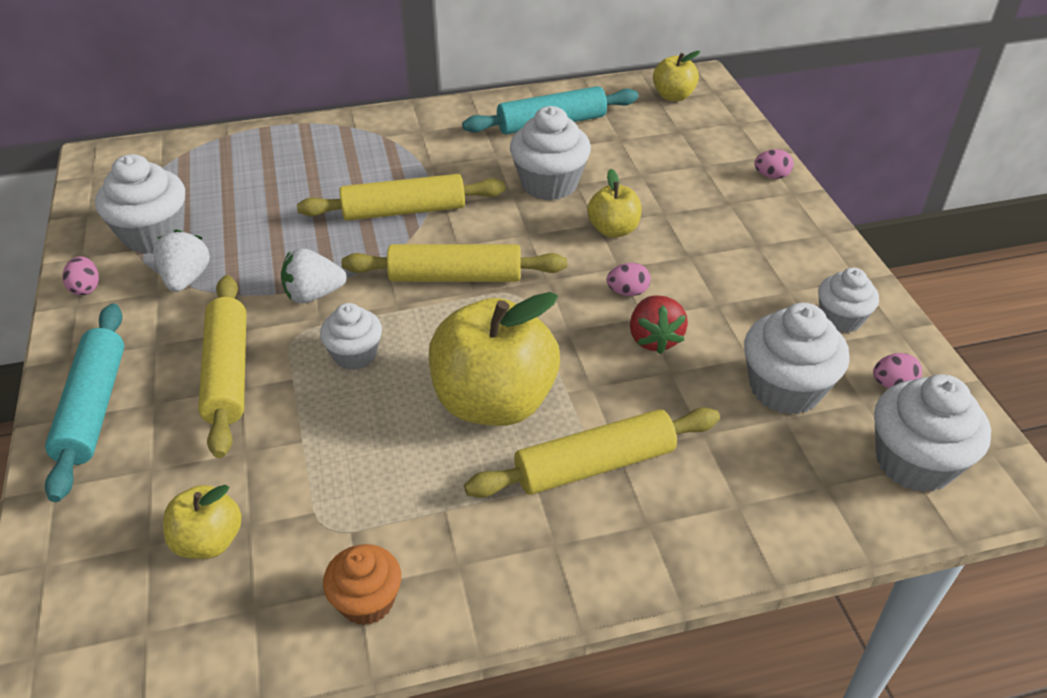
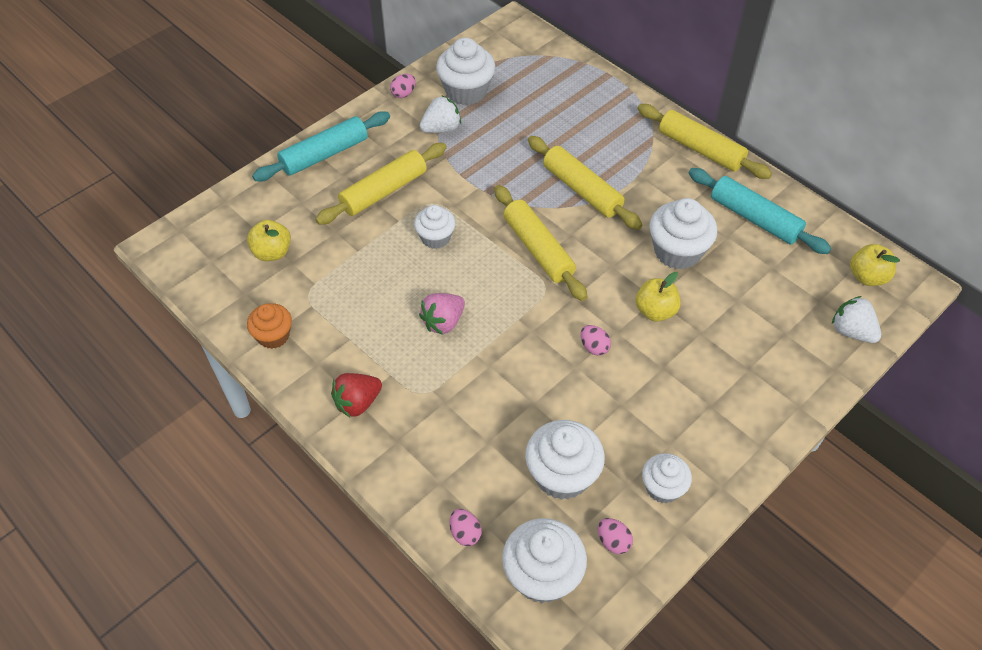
camera: 60 degrees right, 10 degrees up
(313, 294) = (470, 191): white strawberry -> white strawberry (851, 331)
(494, 401) = (443, 322): yellow apple -> pink strawberry
(594, 465) = (425, 395): yellow rolling pin -> yellow rolling pin (700, 149)
(654, 339) = (557, 381): red strawberry -> red strawberry (357, 403)
(771, 176) = (810, 385): pink egg -> pink egg (465, 533)

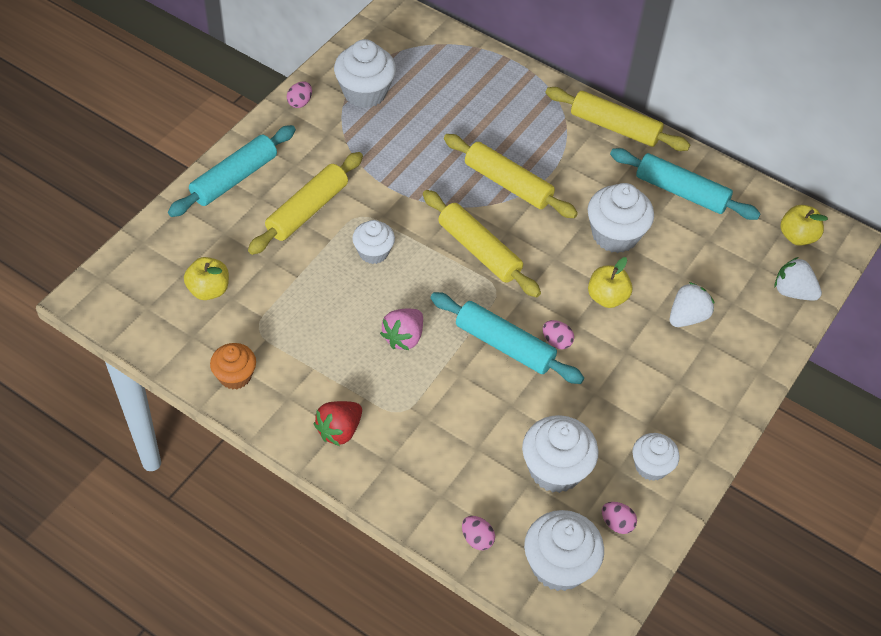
camera: 15 degrees left, 0 degrees up
(441, 128) = (349, 136): white strawberry -> white strawberry (687, 317)
(541, 343) = (504, 345): none -> turquoise rolling pin

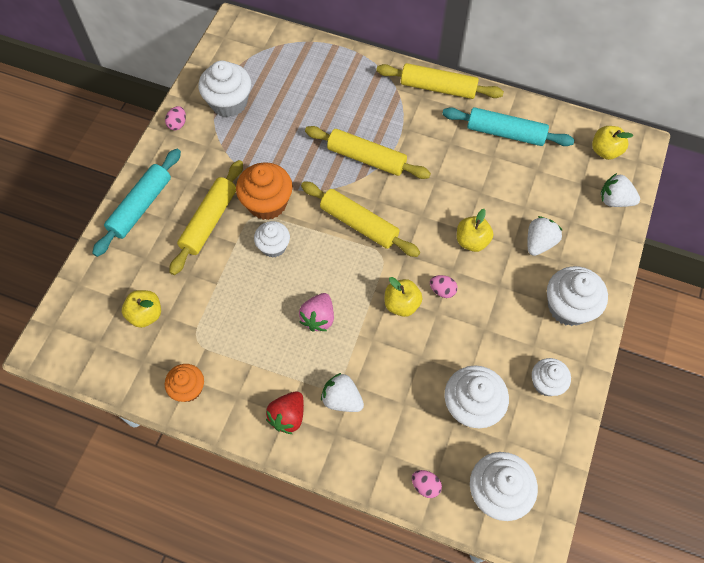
camera: 10 degrees left, 10 degrees up
(379, 206) = (267, 203): none -> orange cupcake
(406, 427) = (342, 399): none -> white strawberry
(504, 345) = (401, 304): turquoise rolling pin -> yellow apple
(615, 235) = (463, 184): white cupcake -> white cupcake (568, 307)
(617, 523) = (533, 441): pink egg -> none

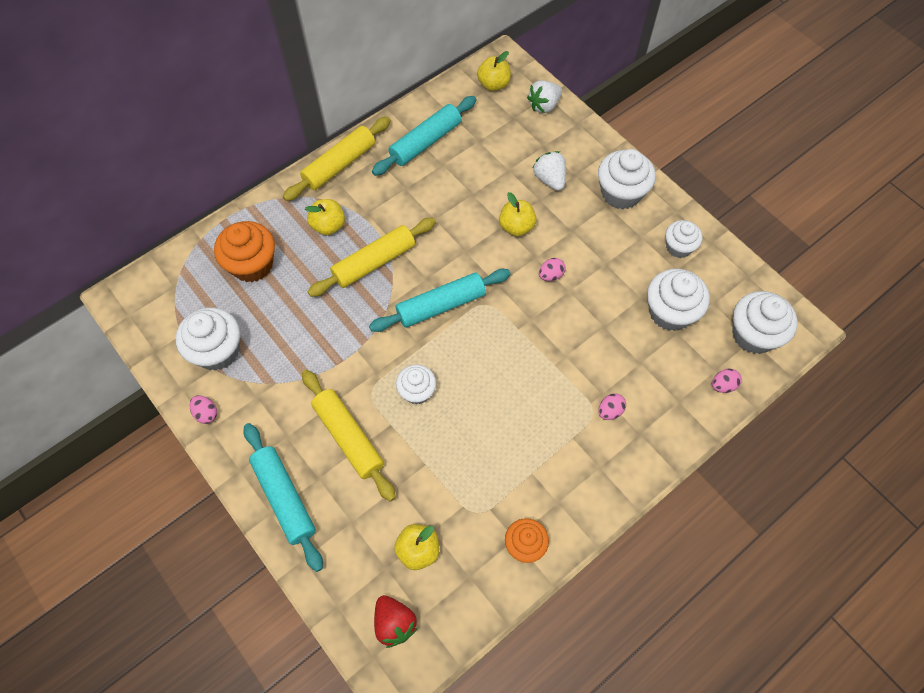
camera: 60 degrees left, 0 degrees up
(267, 203) = (364, 373): orange cupcake -> orange cupcake (252, 264)
(288, 416) = (602, 466): red strawberry -> red strawberry (394, 623)
(318, 318) = (518, 390): pink strawberry -> none
(342, 399) = (610, 411): white strawberry -> pink egg
(359, 224) = (441, 305): yellow rolling pin -> turquoise rolling pin
(401, 304) = (545, 314): yellow apple -> yellow apple (328, 226)

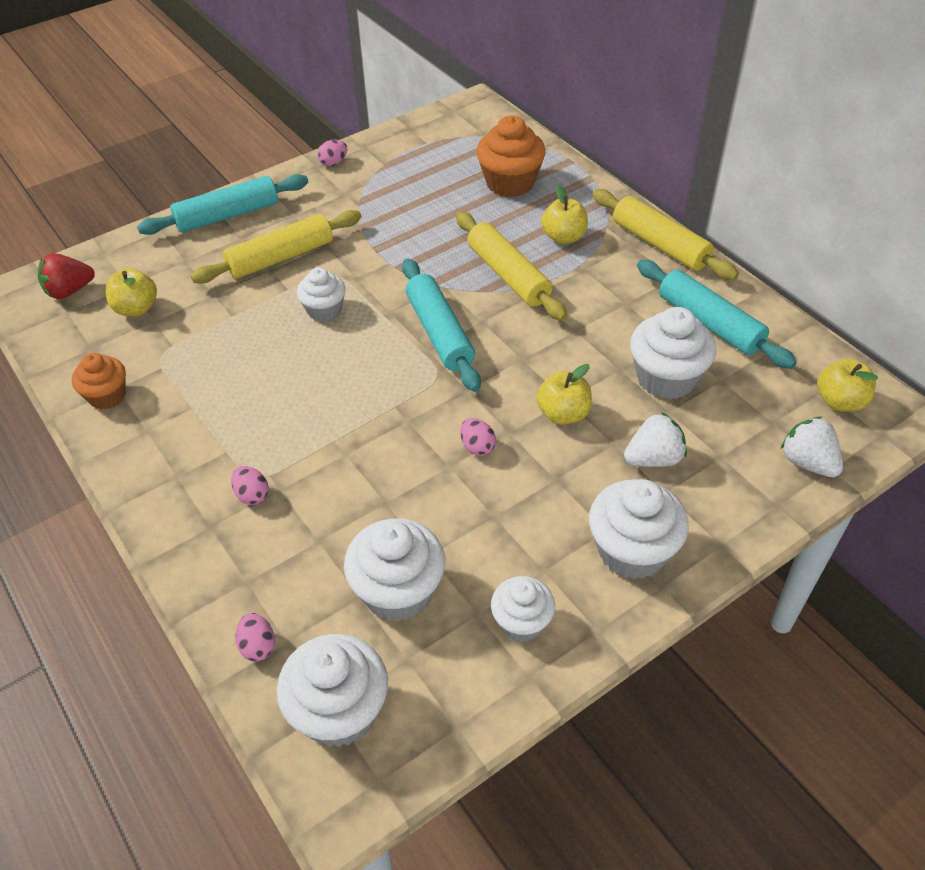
camera: 95 degrees right, 15 degrees down
(217, 351) = (403, 165): white cupcake -> white cupcake (666, 378)

